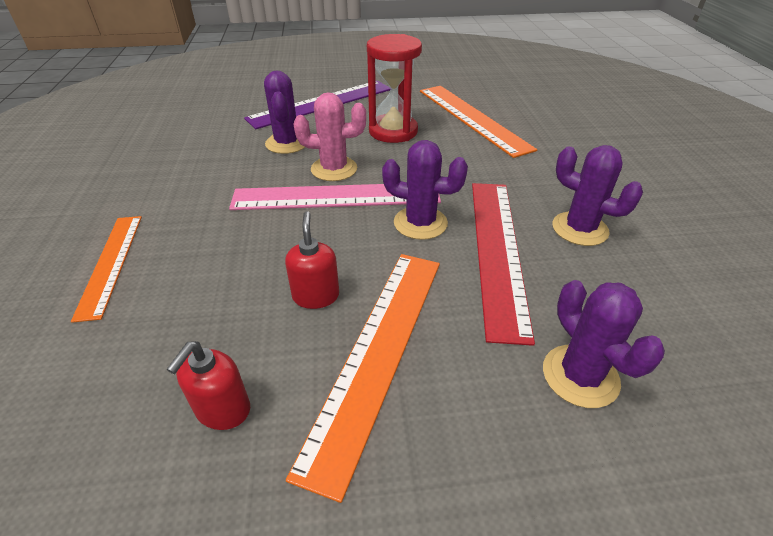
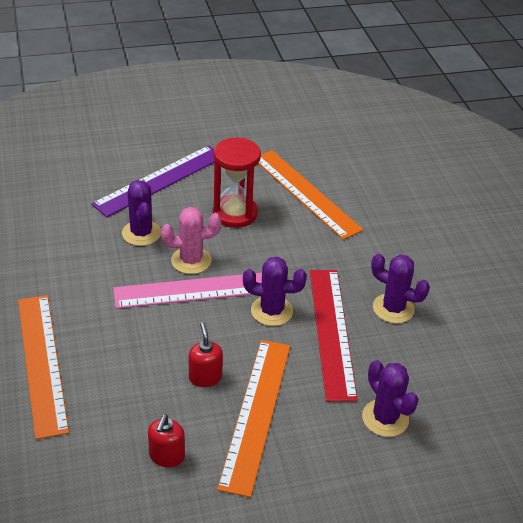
camera: 10 degrees left, 0 degrees up
(110, 263) = (42, 363): orange ruler -> orange ruler, size x1.59

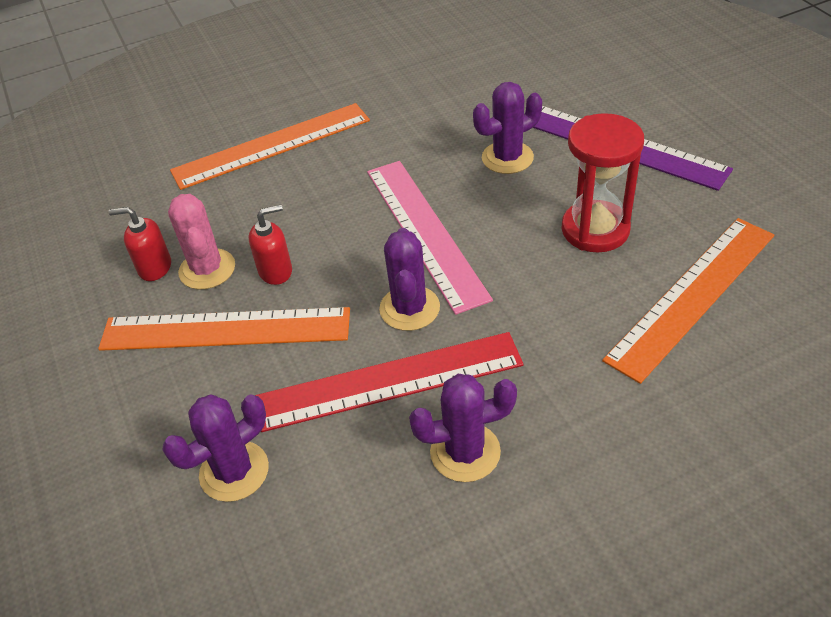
camera: 85 degrees right, 5 degrees up
(191, 260) = (476, 211): pink cactus -> pink cactus (207, 269)
(393, 308) = (465, 452): purple cactus -> purple cactus turned 60 degrees clockwise

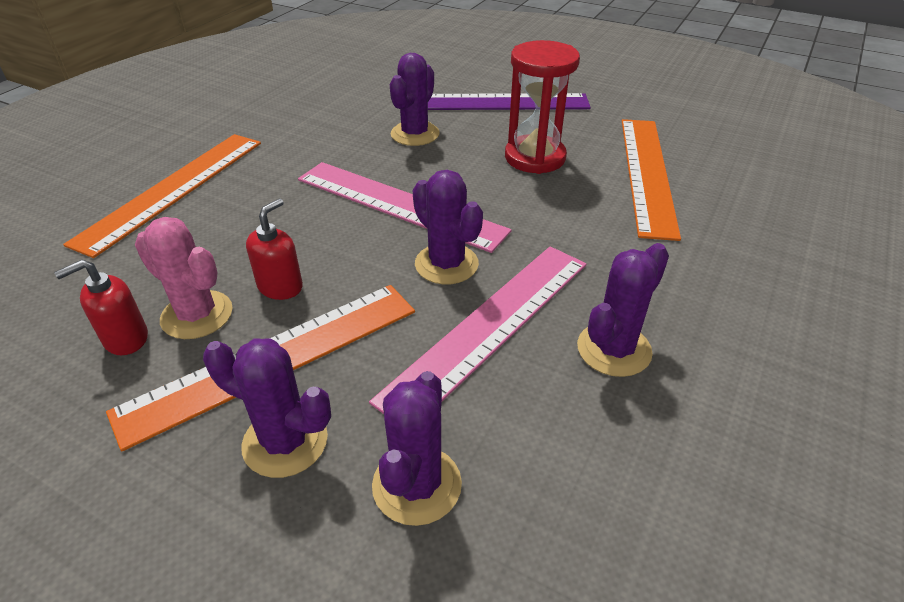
camera: 40 degrees left, 5 degrees down
(186, 395) = (285, 442): none -> purple cactus
(389, 381) = (489, 327): red ruler -> pink ruler

